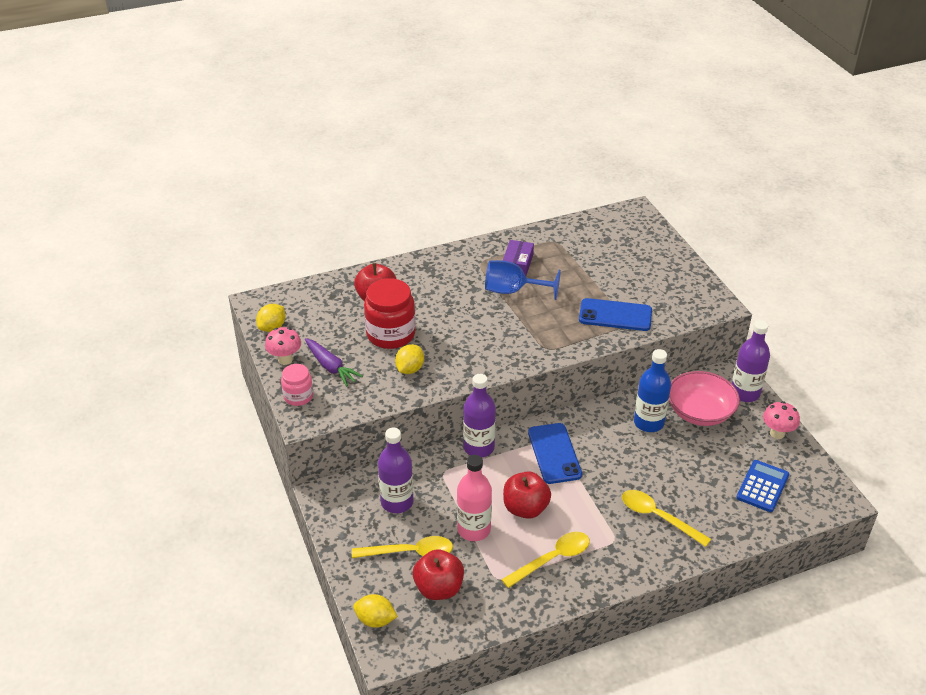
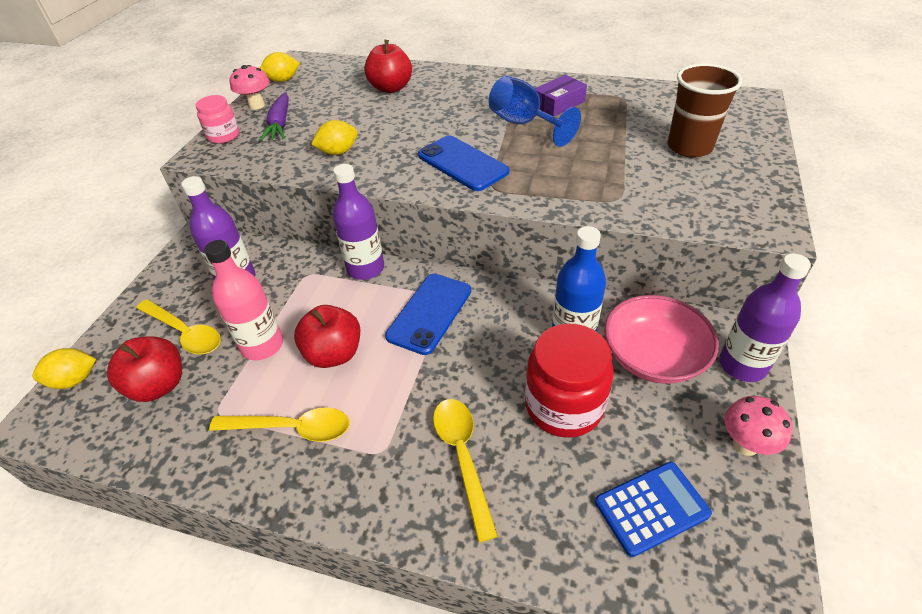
camera: 40 degrees right, 5 degrees up
(375, 620) = (75, 380): yellow lemon -> yellow lemon turned 75 degrees counterclockwise
(391, 334) = (363, 118): red jar -> red jar (564, 406)
(615, 315) = (613, 186): blue phone -> blue phone (462, 163)
(631, 266) = (689, 147): none -> brown cup

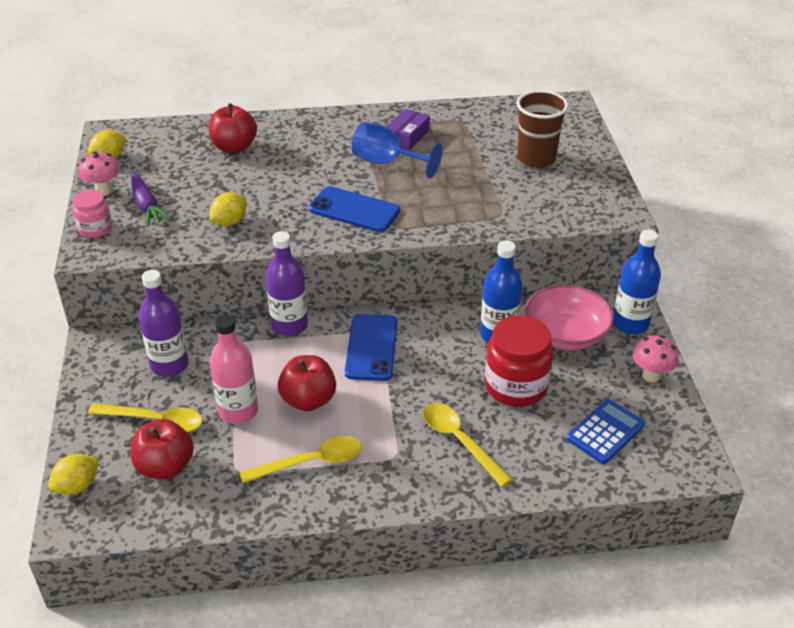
camera: 25 degrees left, 5 degrees down
(742, 365) = (630, 323): purple bottle -> blue bottle

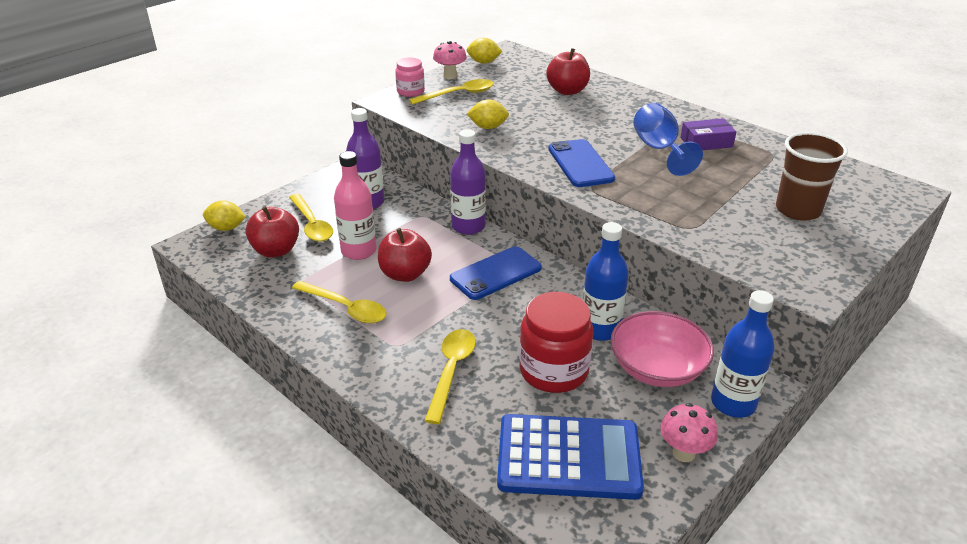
camera: 50 degrees right, 5 degrees down
(146, 205) = (458, 94): purple carrot -> yellow spoon
(605, 432) = (568, 457): blue calculator -> blue calculator, size x1.66

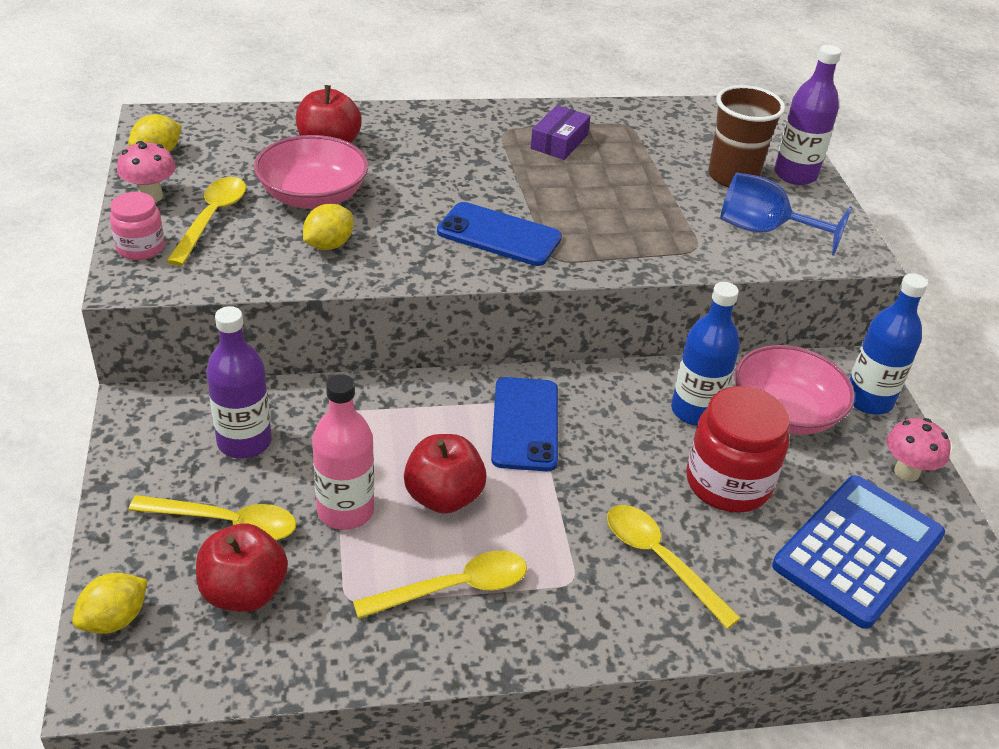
camera: 55 degrees left, 5 degrees up
(468, 226) = (409, 390): purple bottle -> purple bottle (795, 175)
(519, 106) = (313, 196): none -> pink bowl
(659, 150) = (537, 174): blue goblet -> blue goblet (764, 230)

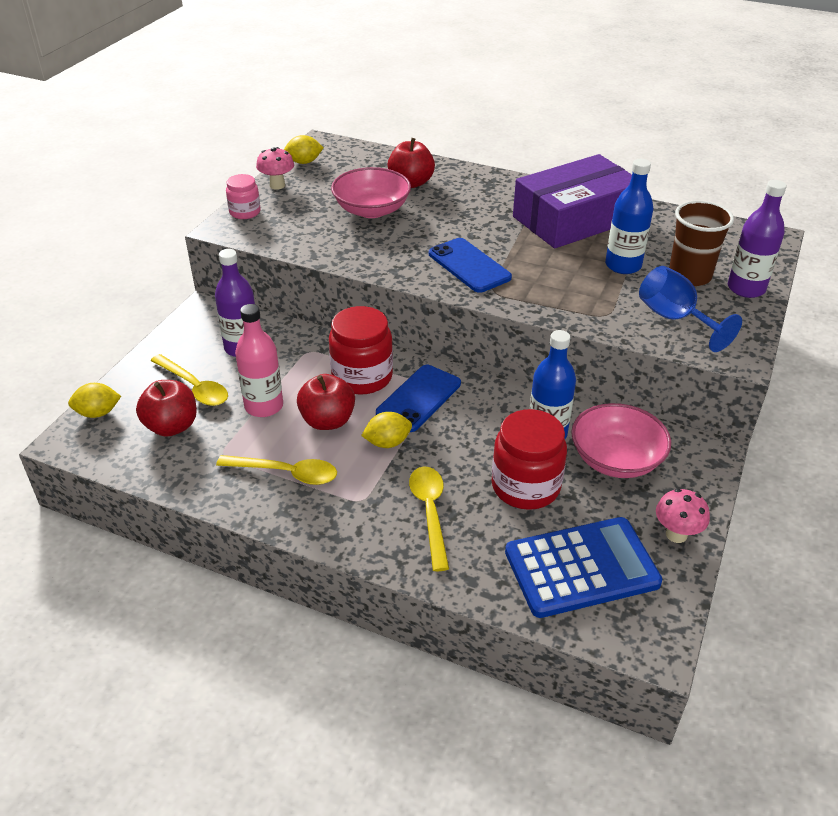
camera: 35 degrees right, 0 degrees up
(212, 219) = (299, 207): yellow spoon -> none
(329, 245) = (353, 241): yellow lemon -> yellow lemon (387, 442)
(435, 422) = (362, 377): none -> red jar
(559, 142) = (574, 218): purple box -> purple box, size x2.35
(868, 400) = (695, 476): blue bottle -> blue bottle (623, 265)

